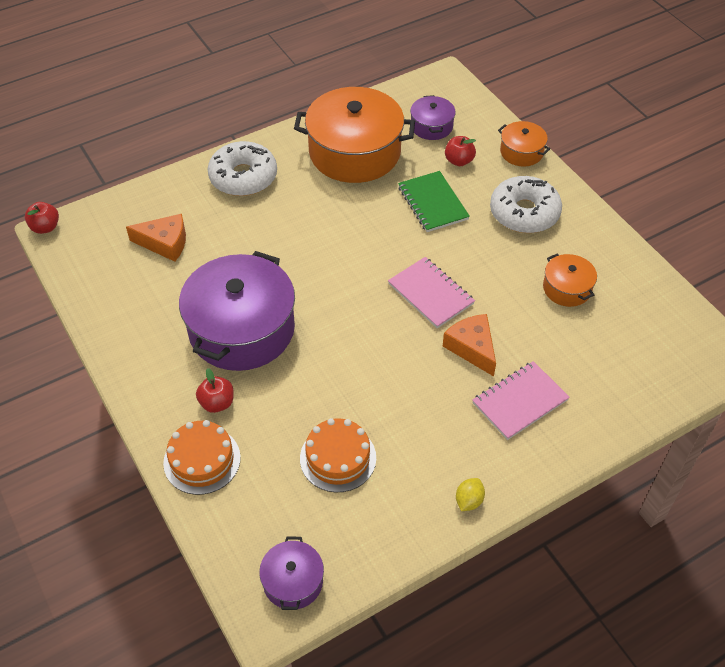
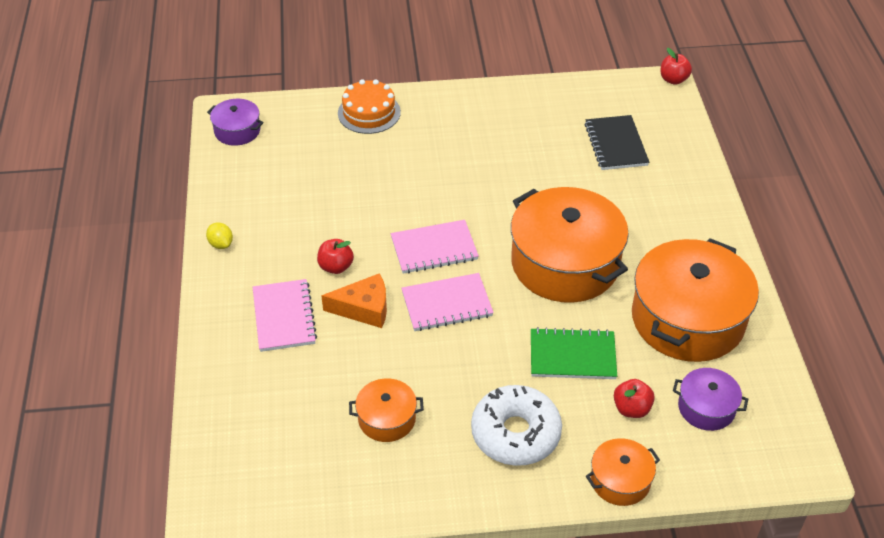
camera: 115 degrees right, 5 degrees down
(165, 243) = (616, 144): orange cheese -> black notebook
(217, 403) = (416, 133): red apple -> red apple (336, 267)
(241, 329) = (484, 165): purple pot -> none
(243, 177) = (685, 218): white donut -> none
(338, 234) = (565, 263): none -> orange pot
(338, 458) = (316, 183): orange cake -> none
(372, 326) = (434, 248): none -> pink notebook

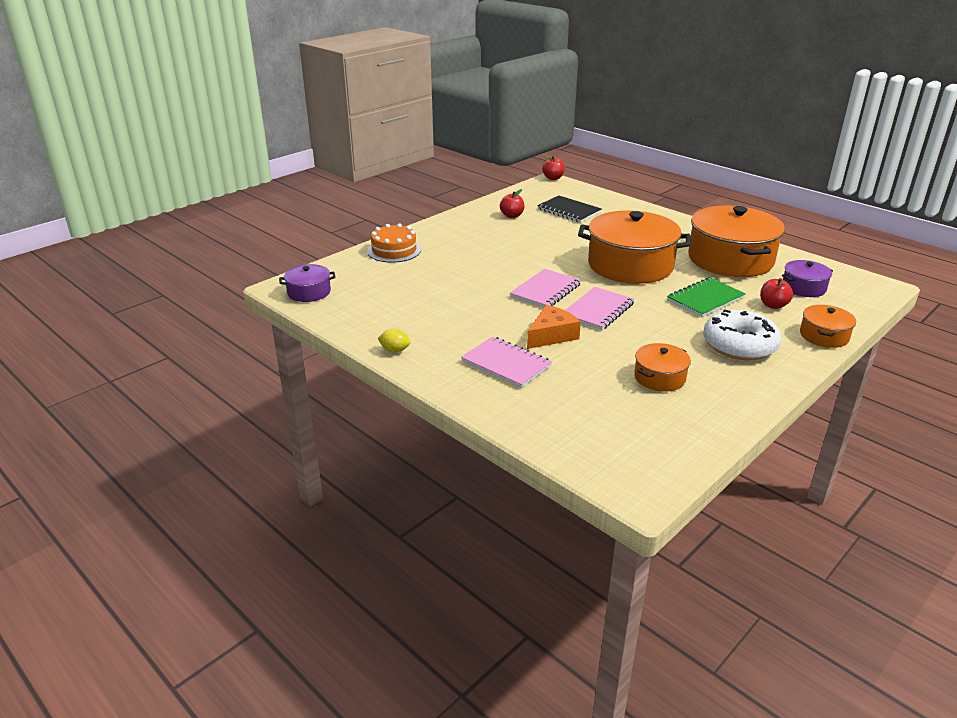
camera: 40 degrees left, 15 degrees down
(336, 267) = (498, 325): red apple -> red apple (512, 216)

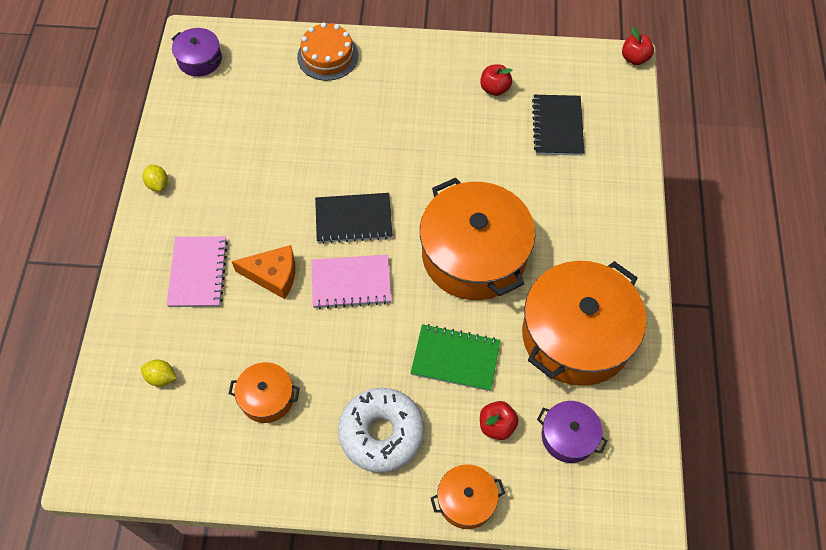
camera: 50 degrees right, 30 degrees up
(545, 291) = (353, 219): pink notebook -> black notebook
(586, 417) = (161, 377): none -> yellow lemon

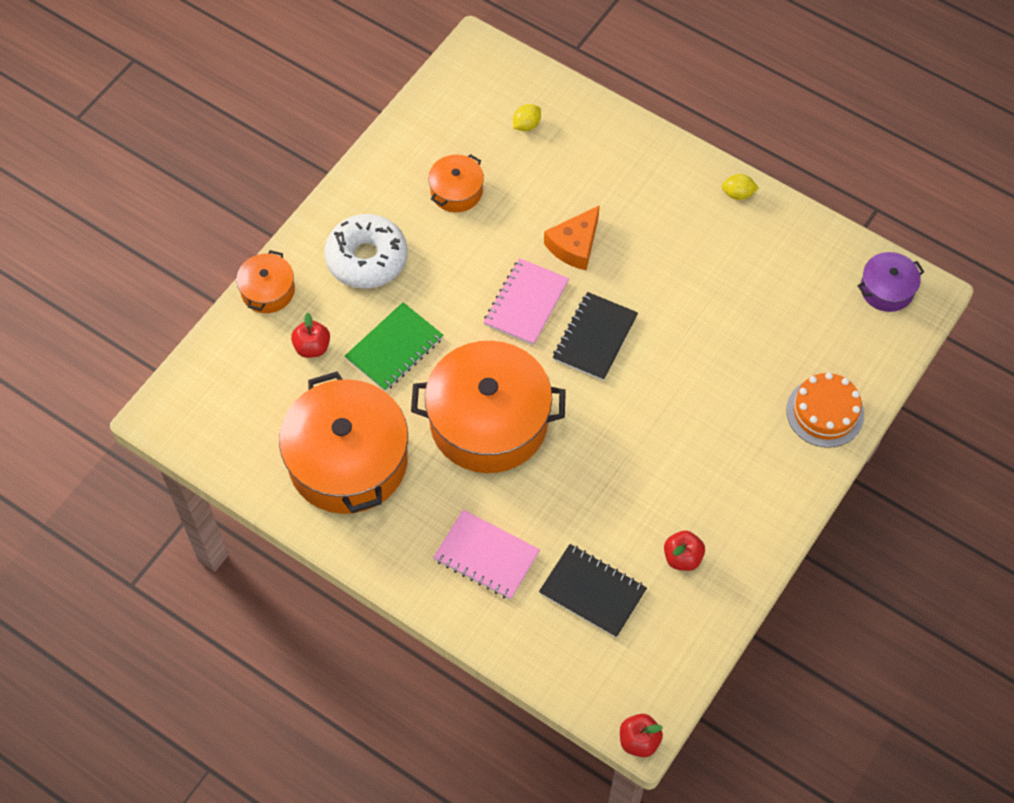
camera: 120 degrees right, 0 degrees up
(198, 273) = (615, 189): pink notebook -> pink notebook (486, 556)
(568, 436) = (263, 397): purple pot -> none

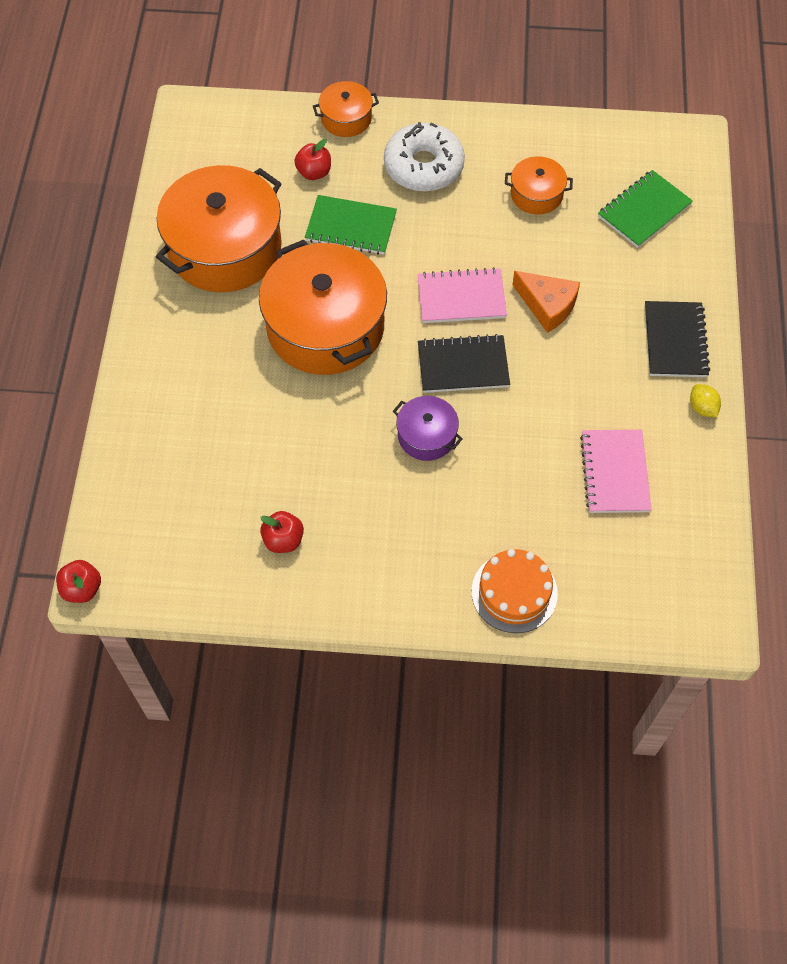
camera: 60 degrees right, 0 degrees up
(486, 556) = (195, 387): pink notebook -> pink notebook (615, 473)
(526, 125) = (644, 211): yellow lemon -> green notebook
(575, 245) = (547, 305): orange cheese -> orange cheese turned 150 degrees counterclockwise
(592, 592) = (207, 484): black notebook -> black notebook (675, 341)
(887, 289) = (693, 586): purple pot -> purple pot (426, 436)

